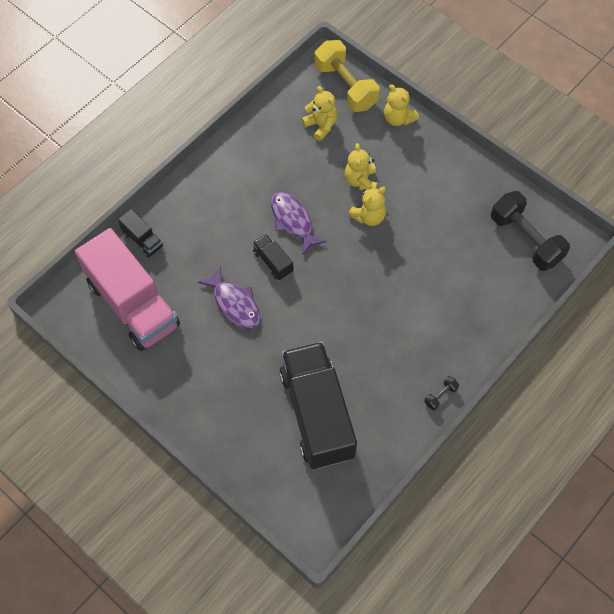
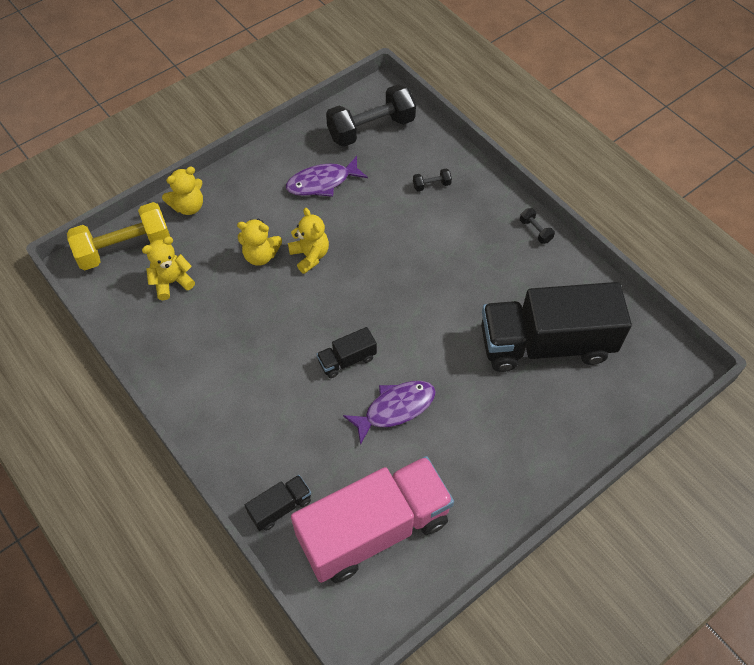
camera: 80 degrees left, 5 degrees down
(293, 221) = (296, 331): purple fish -> purple fish (322, 182)
(471, 300) = (431, 185): none -> black dumbbell

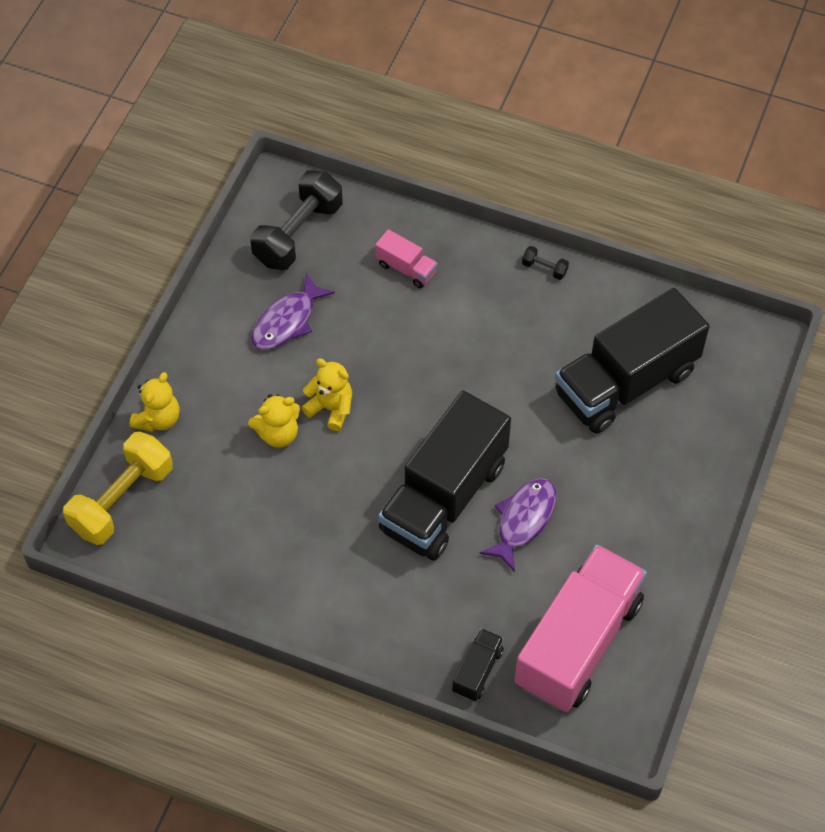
camera: 30 degrees left, 0 degrees up
(172, 282) = (203, 510): yellow teddy bear -> none
(347, 360) = (444, 497): black truck -> black truck, size x2.35
(431, 185) = (406, 268): black dumbbell -> pink truck

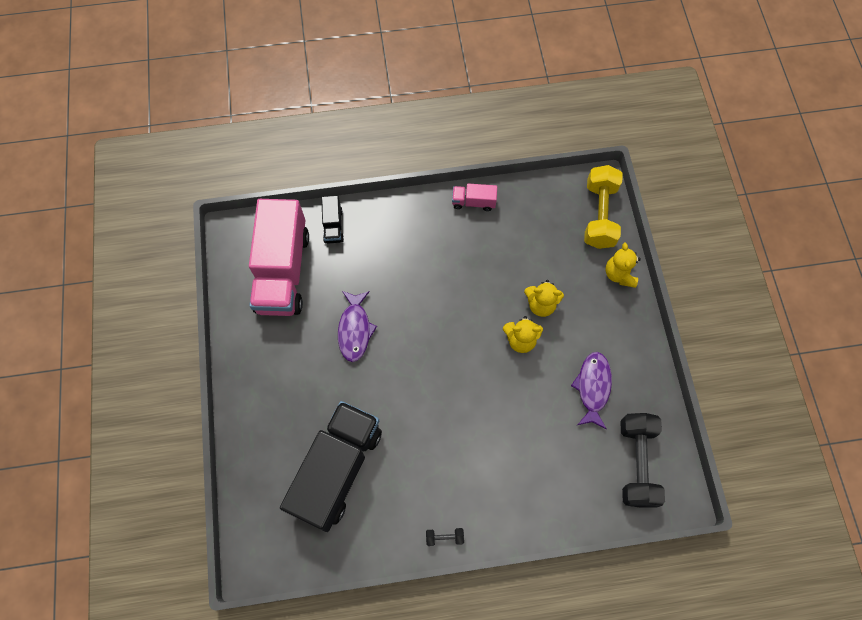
camera: 150 degrees right, 10 degrees up
(278, 434) = (541, 304): yellow teddy bear -> yellow teddy bear turned 120 degrees counterclockwise
(406, 268) = (542, 478): pink truck -> pink truck (473, 202)
(444, 497) = (413, 318): black truck -> none

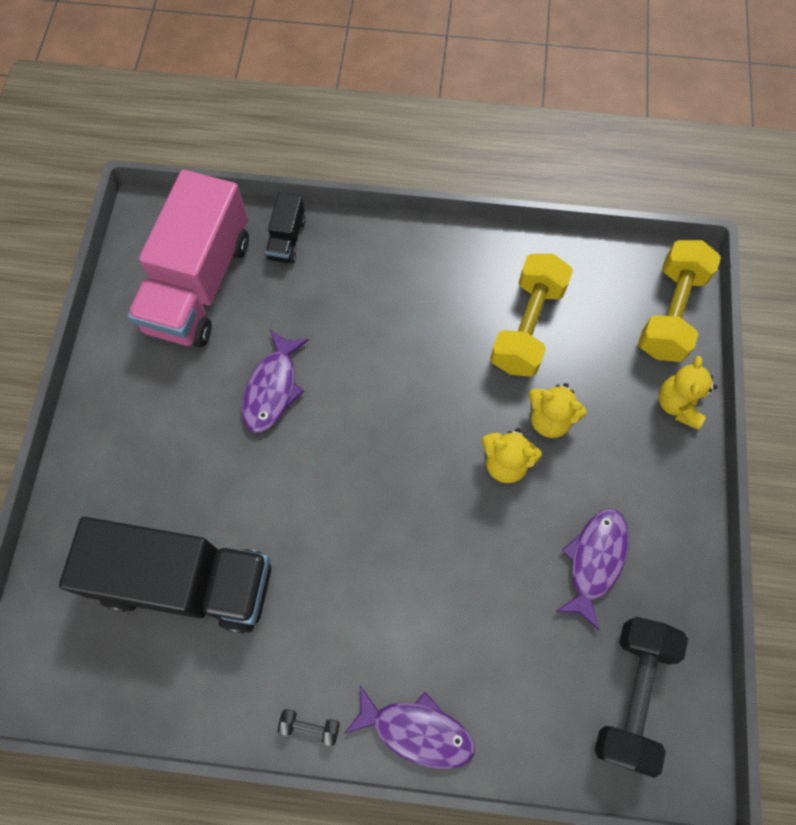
camera: 15 degrees right, 0 degrees up
(337, 470) = (186, 582): black truck -> black truck turned 60 degrees clockwise
(473, 202) = (492, 252): pink truck -> none
(510, 247) = (527, 326): none -> yellow dumbbell
(511, 521) = (417, 731): none -> purple fish

